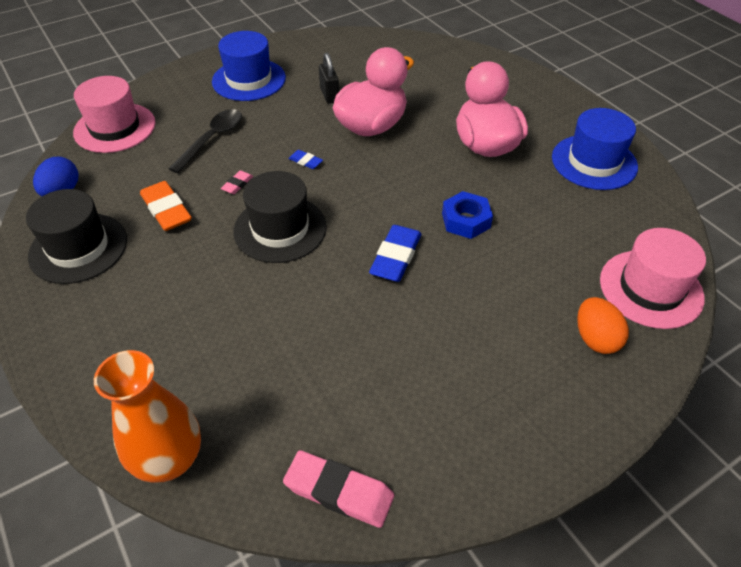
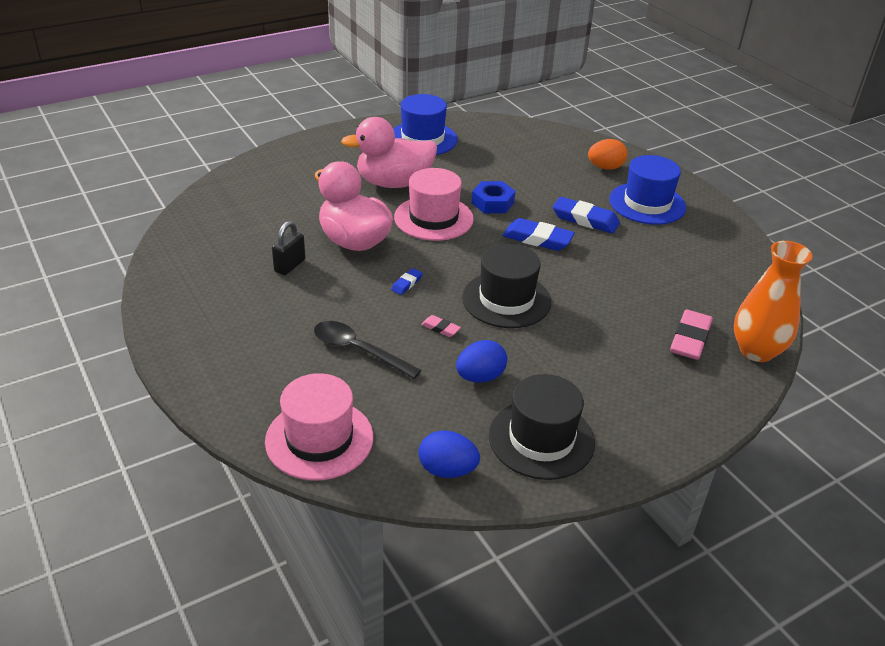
camera: 90 degrees left, 10 degrees down
(166, 210) = (480, 377): orange eraser -> blue egg
(249, 80) = (238, 326): blue hat -> blue hat (647, 203)
(329, 95) = (290, 266): black padlock -> black padlock turned 45 degrees counterclockwise
(339, 491) = (751, 274): pink eraser -> pink eraser (690, 339)
(448, 305) = (585, 219): none -> blue eraser
(650, 289) = (558, 141): pink hat -> pink hat (433, 218)

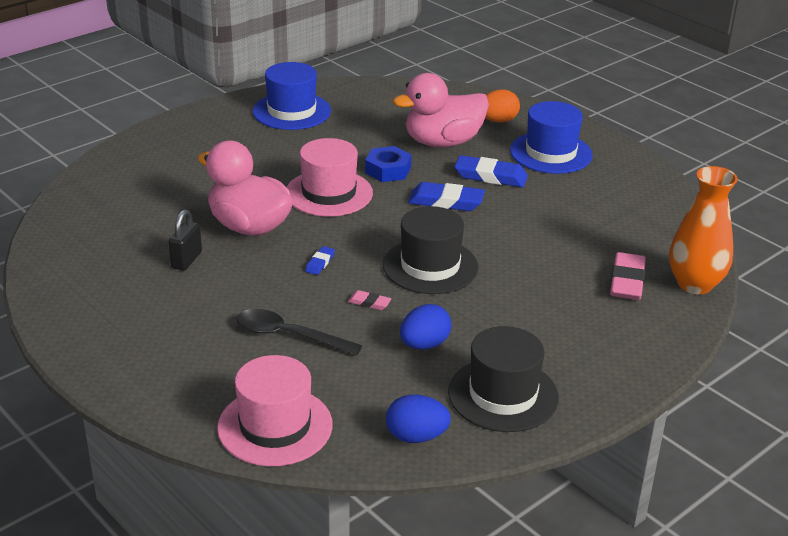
camera: 10 degrees left, 5 degrees down
(393, 183) = (274, 161): pink duck -> pink duck (443, 142)

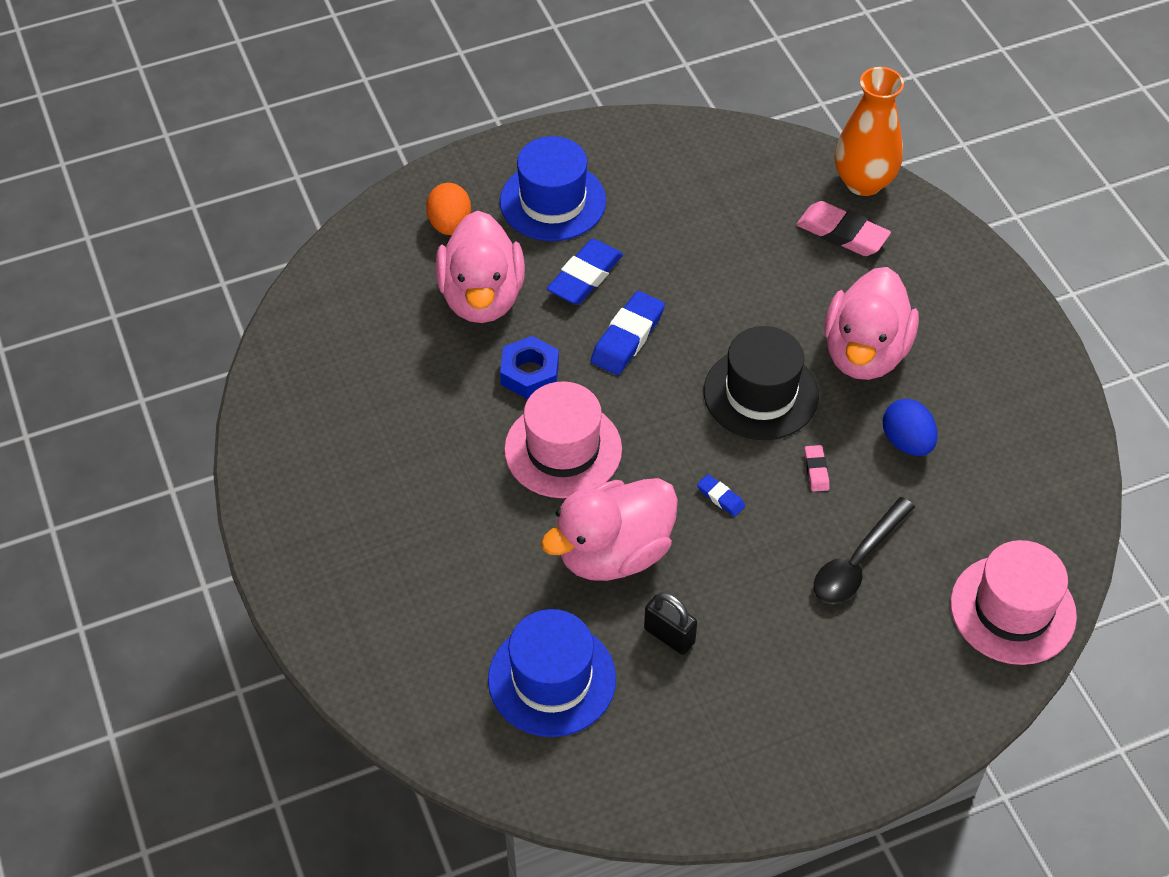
camera: 70 degrees left, 20 degrees up
(291, 111) = (321, 438): blue hat -> blue hat (552, 679)
(369, 303) = (816, 470): pink eraser -> pink eraser turned 45 degrees counterclockwise
(416, 437) = (1054, 492): blue egg -> none
(503, 395) = (1005, 401): black hat -> none
(506, 310) = (865, 353): none -> pink duck

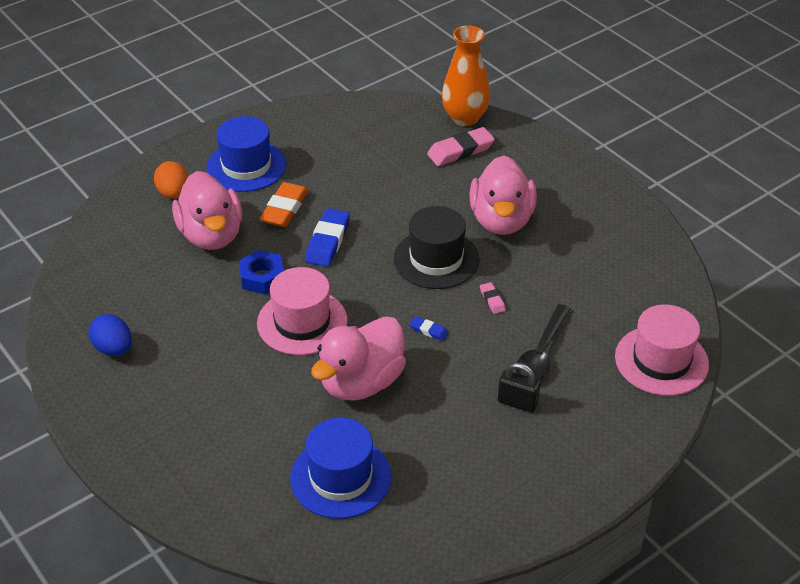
camera: 15 degrees left, 10 degrees down
(585, 276) = (284, 209): blue eraser -> orange eraser
(669, 636) = (420, 429): black padlock -> black padlock (517, 403)
(842, 233) = (460, 151): pink eraser -> pink eraser turned 45 degrees counterclockwise
(907, 442) = (550, 270): blue egg -> blue egg (113, 349)

